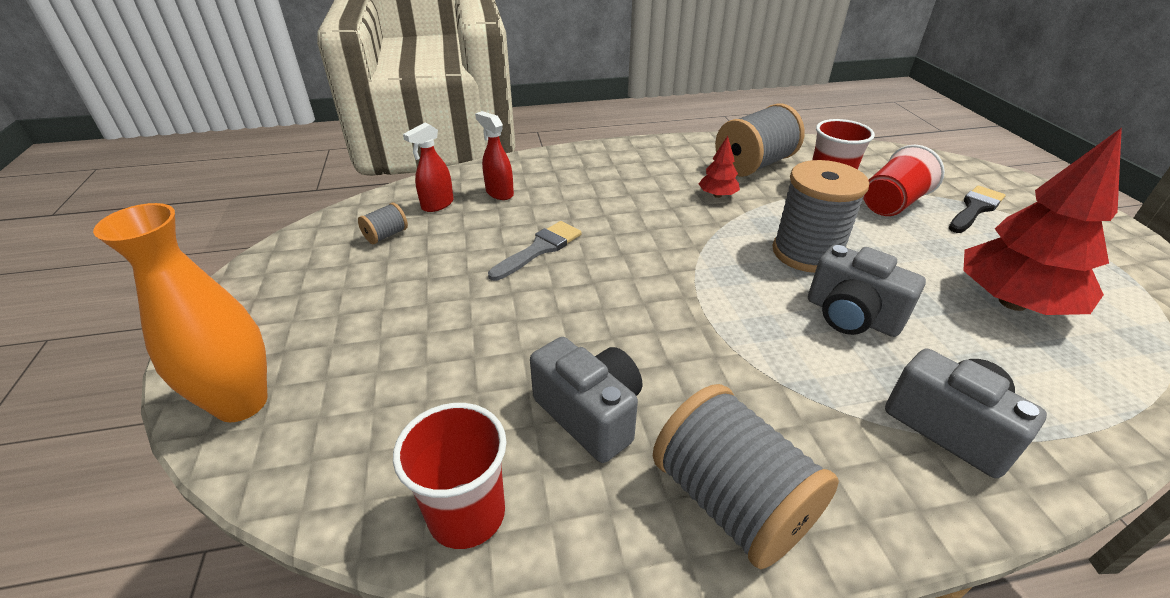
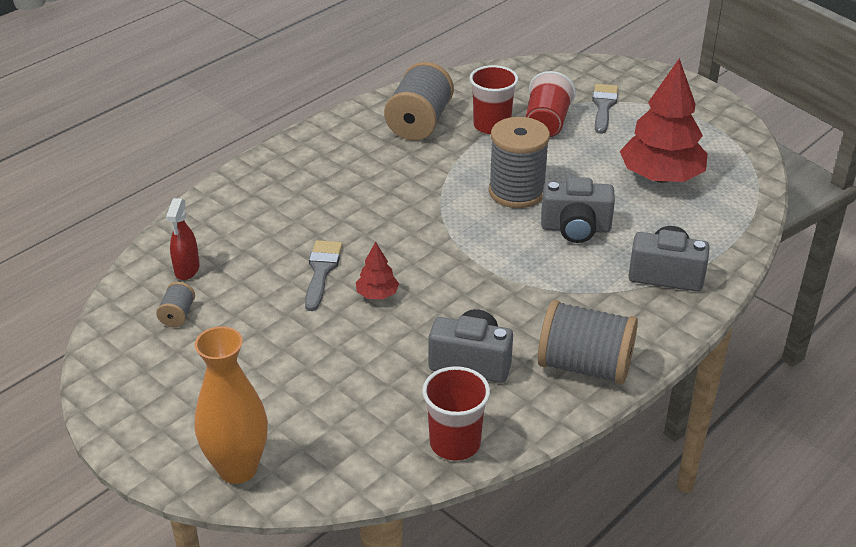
camera: 35 degrees left, 0 degrees up
(499, 193) = (229, 236): red spray bottle -> none
(717, 195) = (414, 166): red tree -> red tree (377, 294)
(975, 208) = (603, 106): black brush -> grey brush

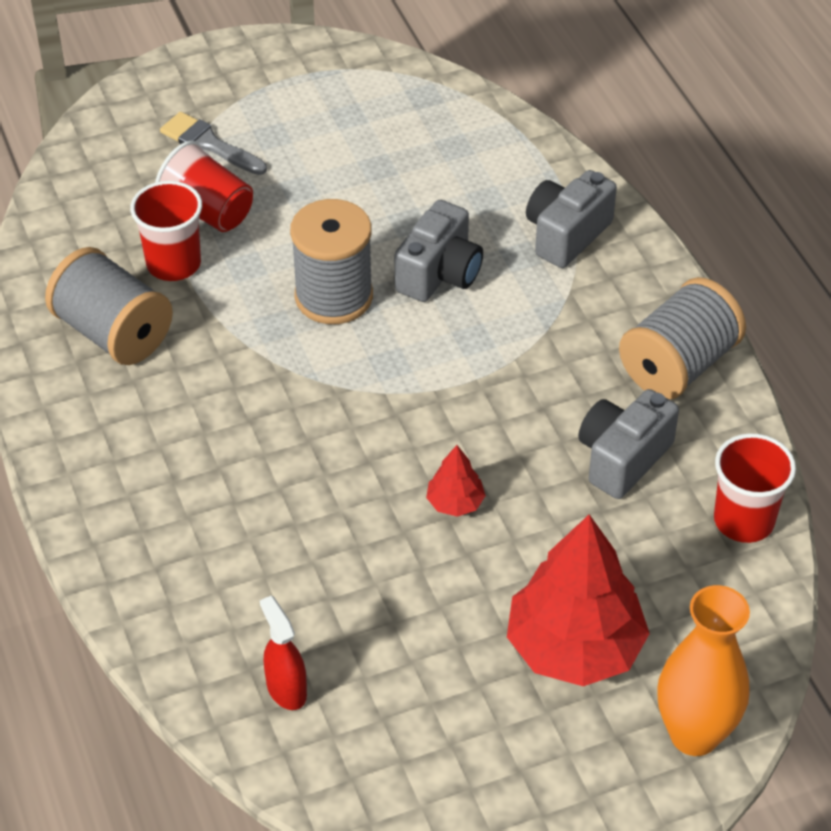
camera: 65 degrees left, 10 degrees up
(177, 315) = (378, 724): grey spool -> none
(187, 270) = (286, 689): red spray bottle -> red spray bottle turned 150 degrees counterclockwise
(321, 271) = (376, 543): grey brush -> none
(660, 177) = (390, 160): red tree -> red tree (574, 647)

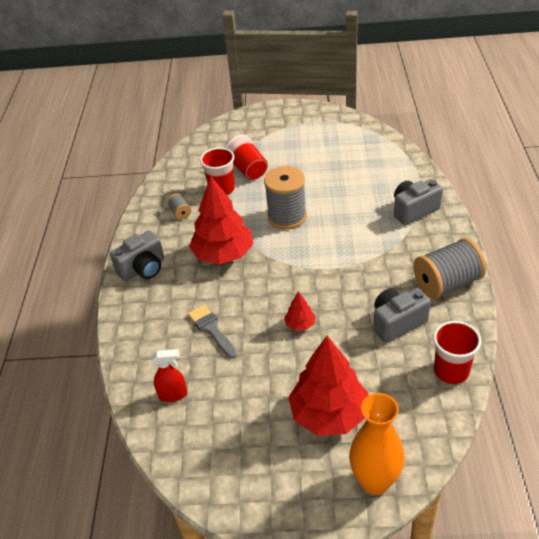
camera: 25 degrees right, 5 degrees down
(113, 333) = (180, 213): grey spool -> grey spool, size x0.45
(208, 144) = (262, 143): grey brush -> grey brush (211, 329)
(246, 401) = (223, 254): none -> red tree
(286, 689) = (173, 395): red spray bottle -> red spray bottle turned 90 degrees clockwise
(439, 274) = (342, 216): grey camera -> grey camera (143, 269)

